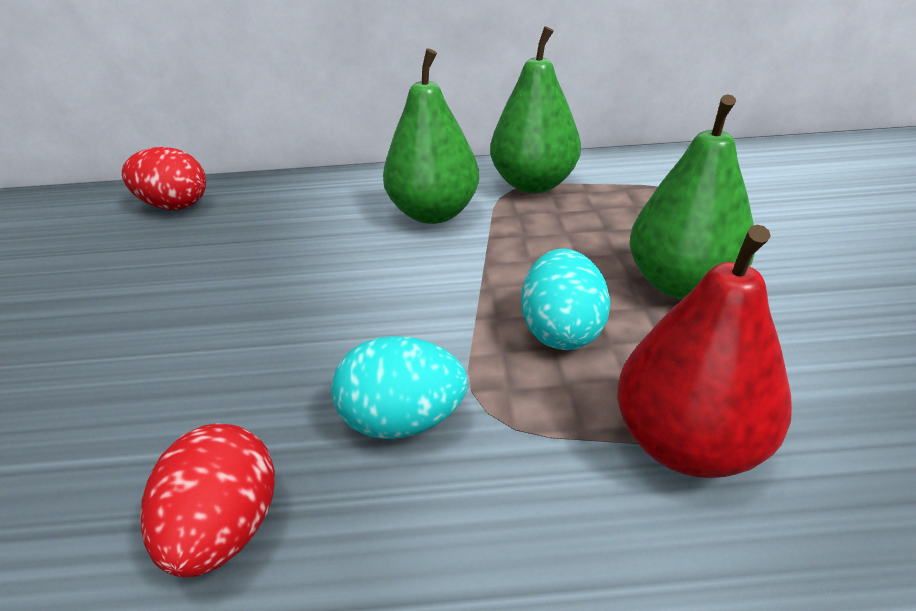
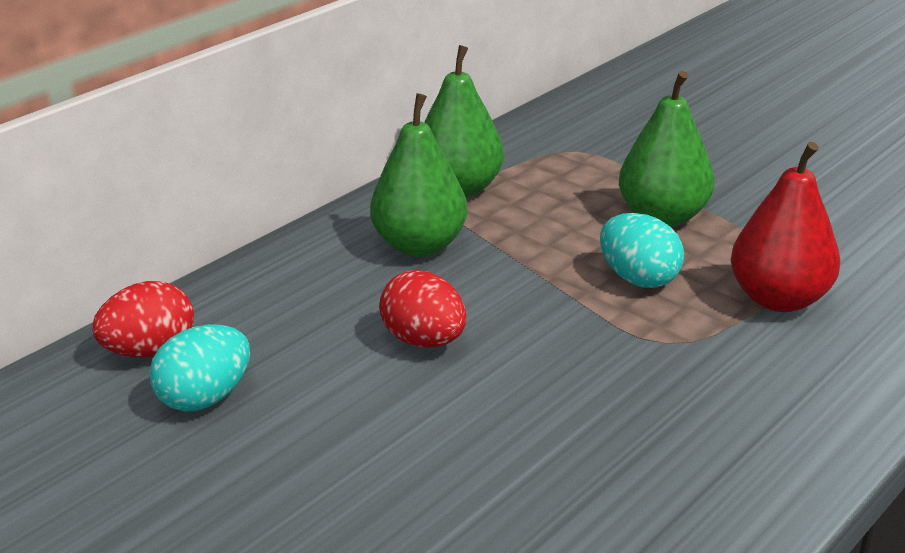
camera: 45 degrees left, 5 degrees down
(226, 529) = (630, 473): red egg -> red egg (424, 340)
(403, 420) = (631, 372): turquoise egg -> turquoise egg (205, 397)

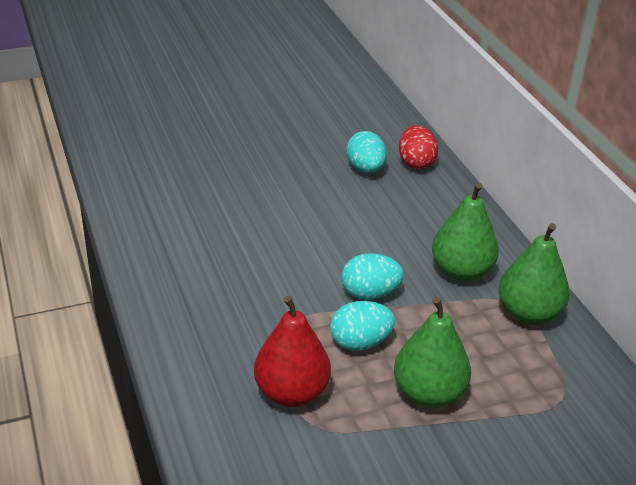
camera: 115 degrees right, 5 degrees up
(424, 340) = (360, 240): red egg -> none
(538, 298) = (369, 294): none -> turquoise egg

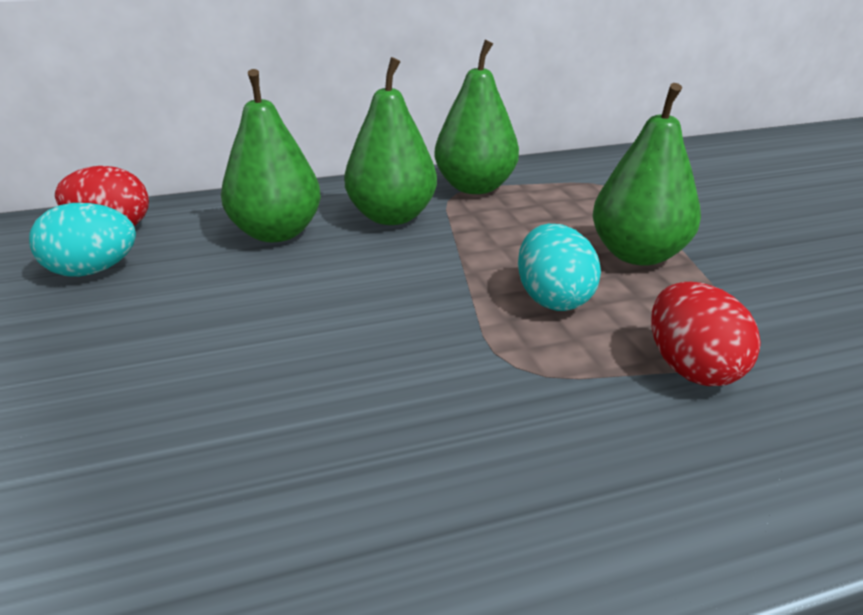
camera: 85 degrees left, 5 degrees down
(291, 393) = (691, 368): red pear -> red egg
(369, 294) = (437, 285): turquoise egg -> none
(424, 224) = (276, 233): none -> green pear

